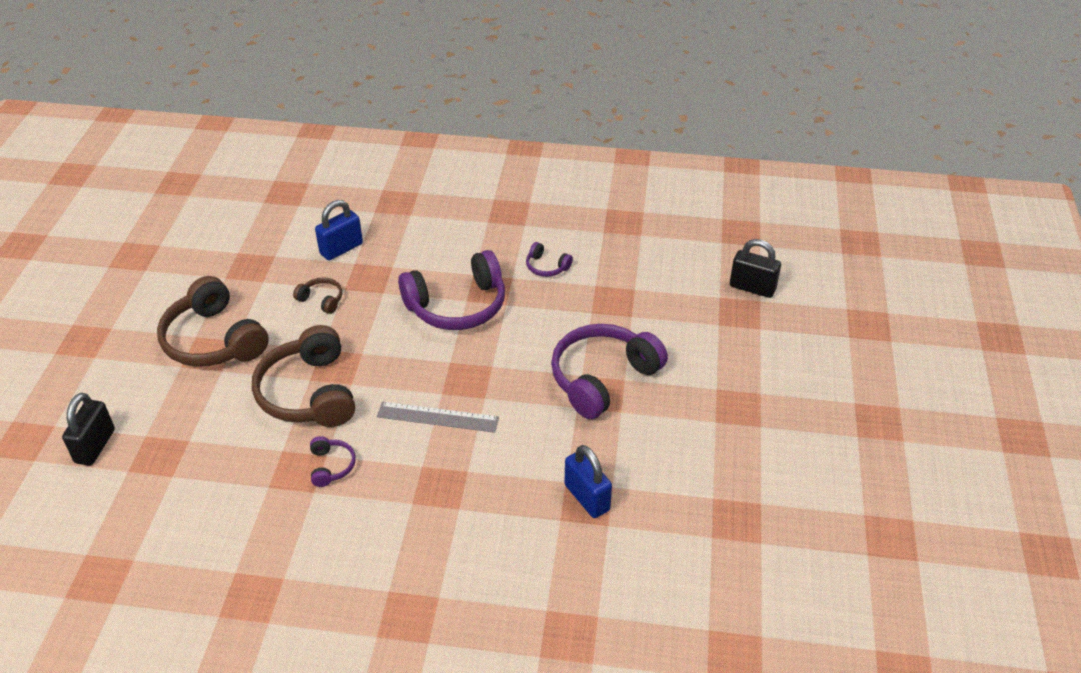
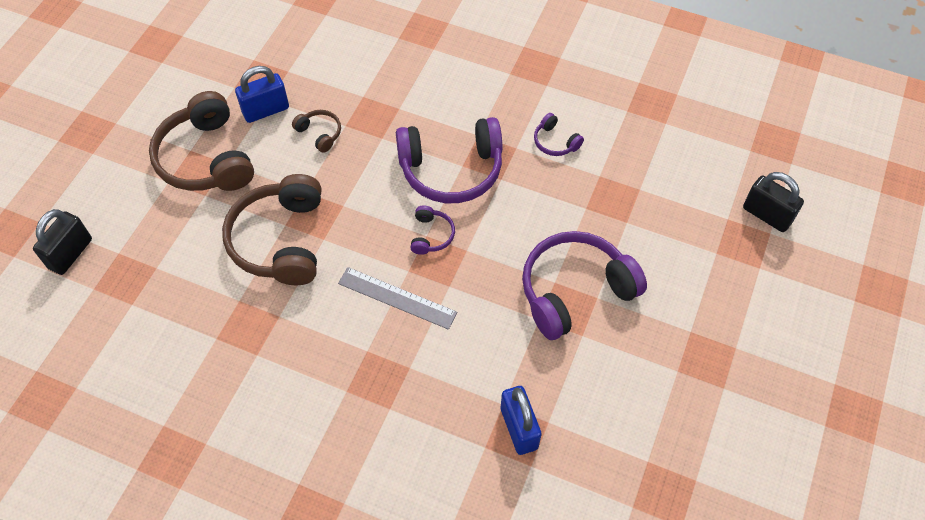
camera: 15 degrees right, 15 degrees up
(331, 466) = (280, 329): purple headphones -> purple headphones (431, 235)
(341, 249) = (354, 76): blue padlock -> blue padlock (266, 110)

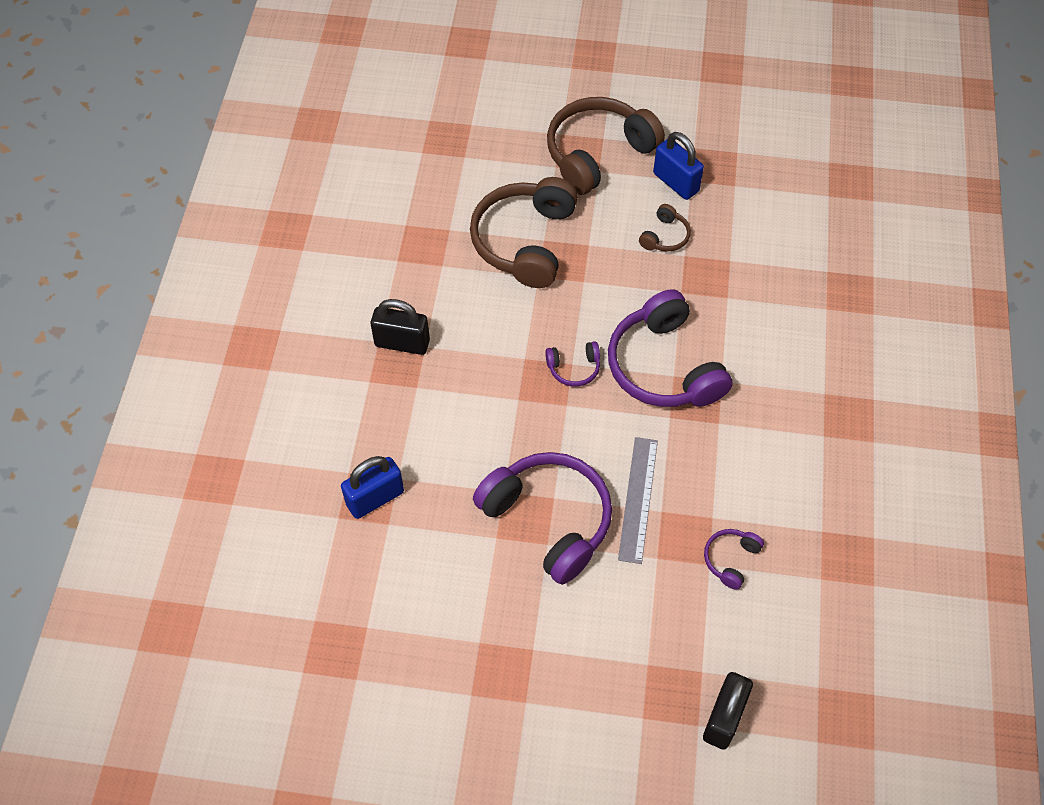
camera: 75 degrees right, 0 degrees up
(70, 254) = (459, 92): black padlock -> black padlock (402, 343)
(280, 240) = (524, 241): brown headphones -> brown headphones turned 60 degrees counterclockwise
(397, 298) = (490, 356): grey ruler -> grey ruler (638, 499)
(555, 142) = (742, 461): purple headphones -> purple headphones (730, 559)

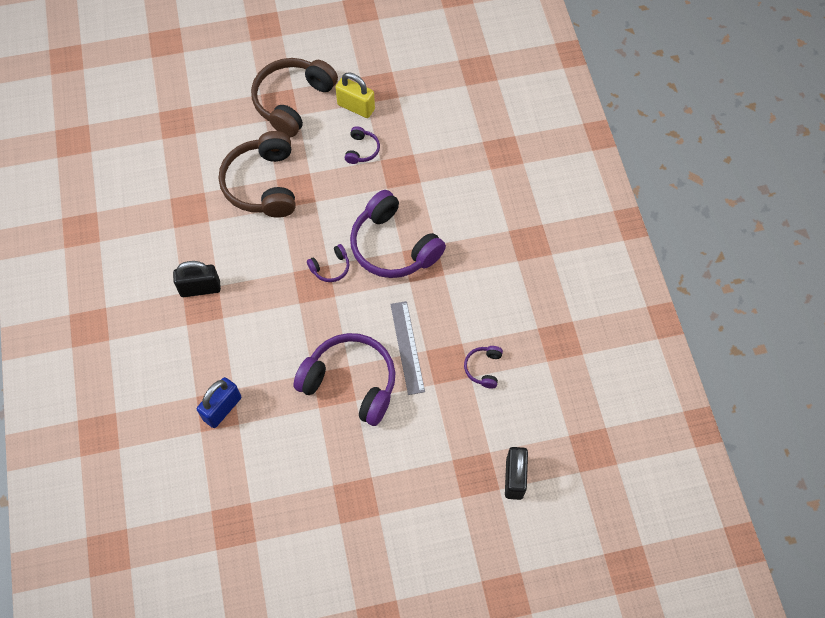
camera: 20 degrees left, 5 degrees up
(665, 236) = (362, 150): brown headphones -> purple headphones
(675, 182) = (356, 107): blue padlock -> yellow padlock

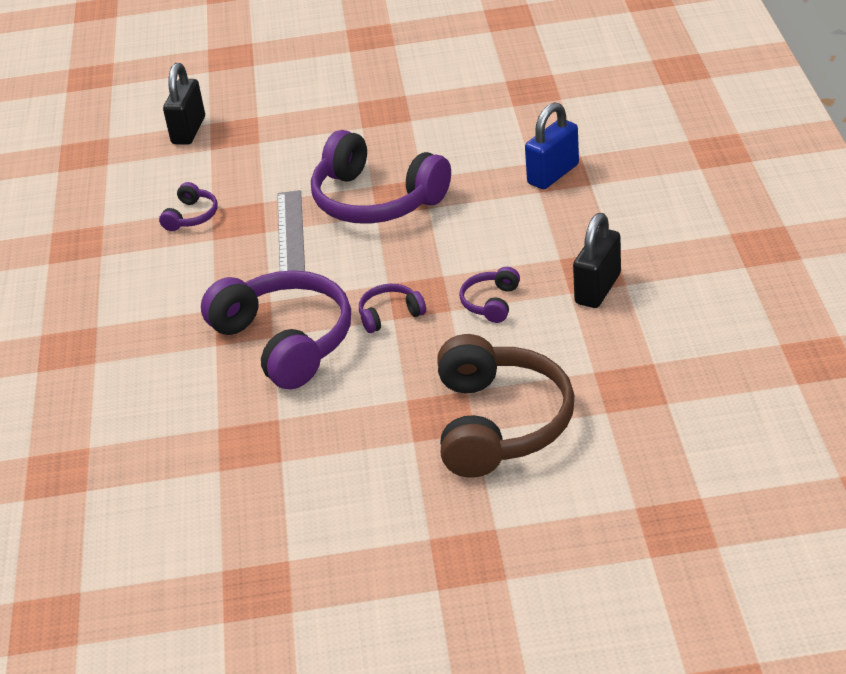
camera: 170 degrees left, 25 degrees down
(200, 288) = (598, 289): black padlock -> black padlock turned 60 degrees counterclockwise
(292, 101) = (438, 563): brown headphones -> none
(356, 107) = (311, 551): yellow padlock -> none
(362, 150) = (312, 476): purple headphones -> purple headphones (491, 302)

